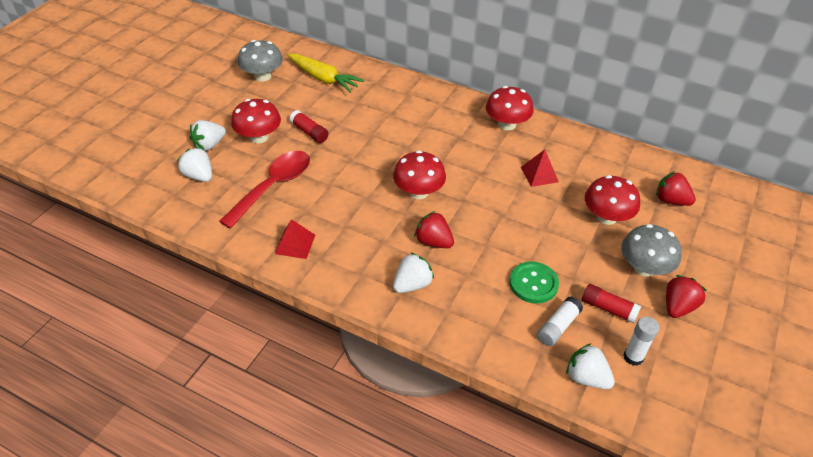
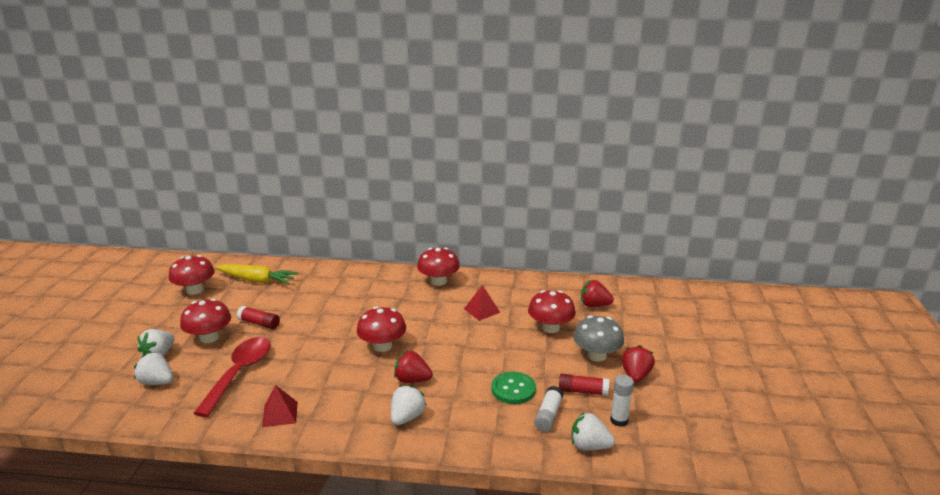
camera: 20 degrees left, 20 degrees down
(263, 76) = (195, 290): grey mushroom -> red mushroom

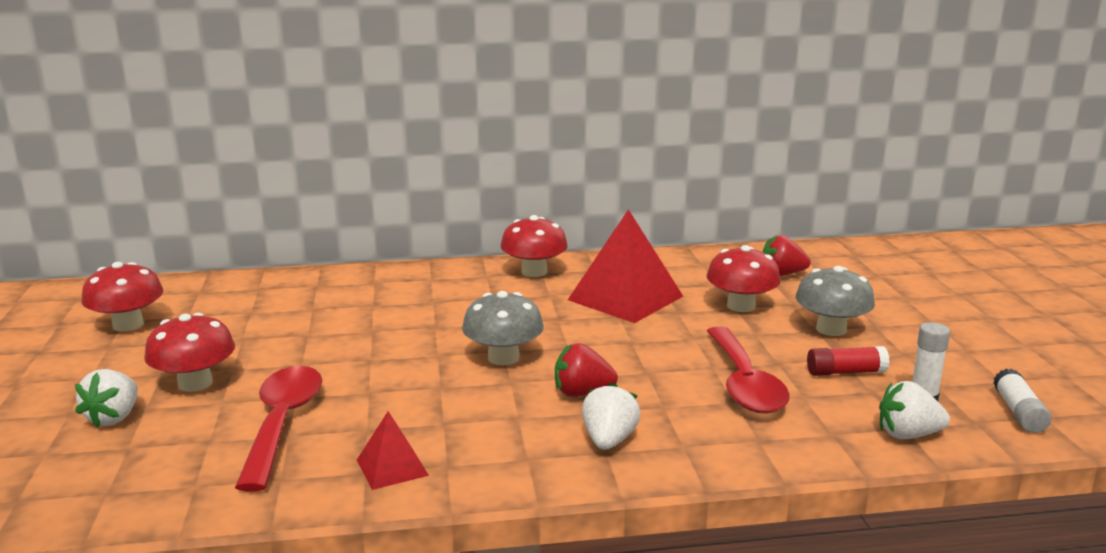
camera: 15 degrees left, 5 degrees down
(157, 382) = (134, 456): white strawberry -> none
(257, 280) = (234, 301): yellow carrot -> none
(259, 323) = (274, 354): red glue stick -> none
(382, 346) = (503, 358): red mushroom -> grey mushroom
(482, 310) = (625, 298): red pyramid -> red pyramid, size x2.00
(513, 389) = (744, 383): green button -> red spoon
(548, 415) = (820, 407): white glue stick -> white glue stick (1018, 412)
(635, 376) = (903, 345): red strawberry -> none

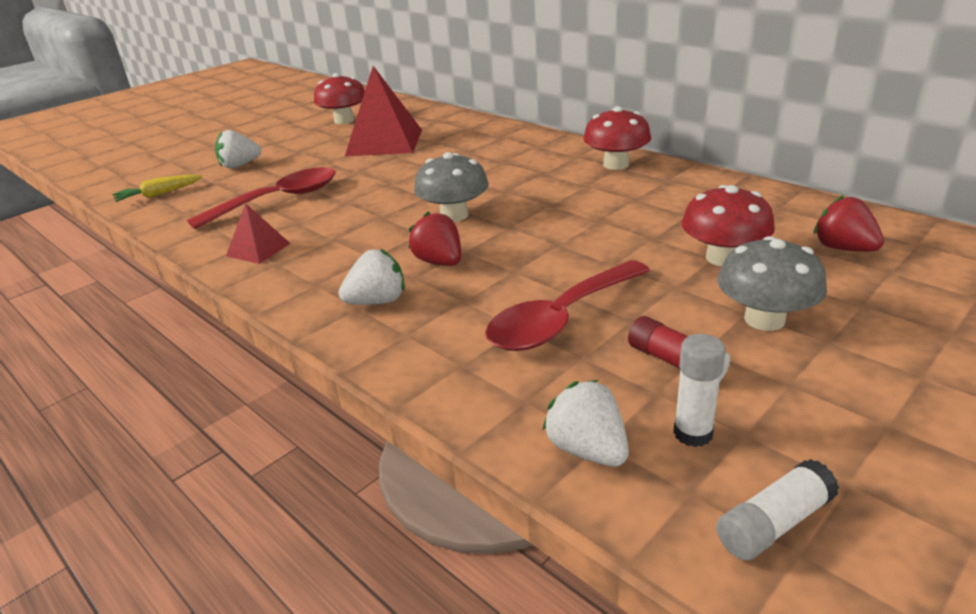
camera: 55 degrees right, 10 degrees up
(80, 492) = (159, 194): none -> yellow carrot
(195, 383) = (298, 162): red mushroom -> none
(625, 298) = (637, 210): red pyramid -> red pyramid (384, 142)

